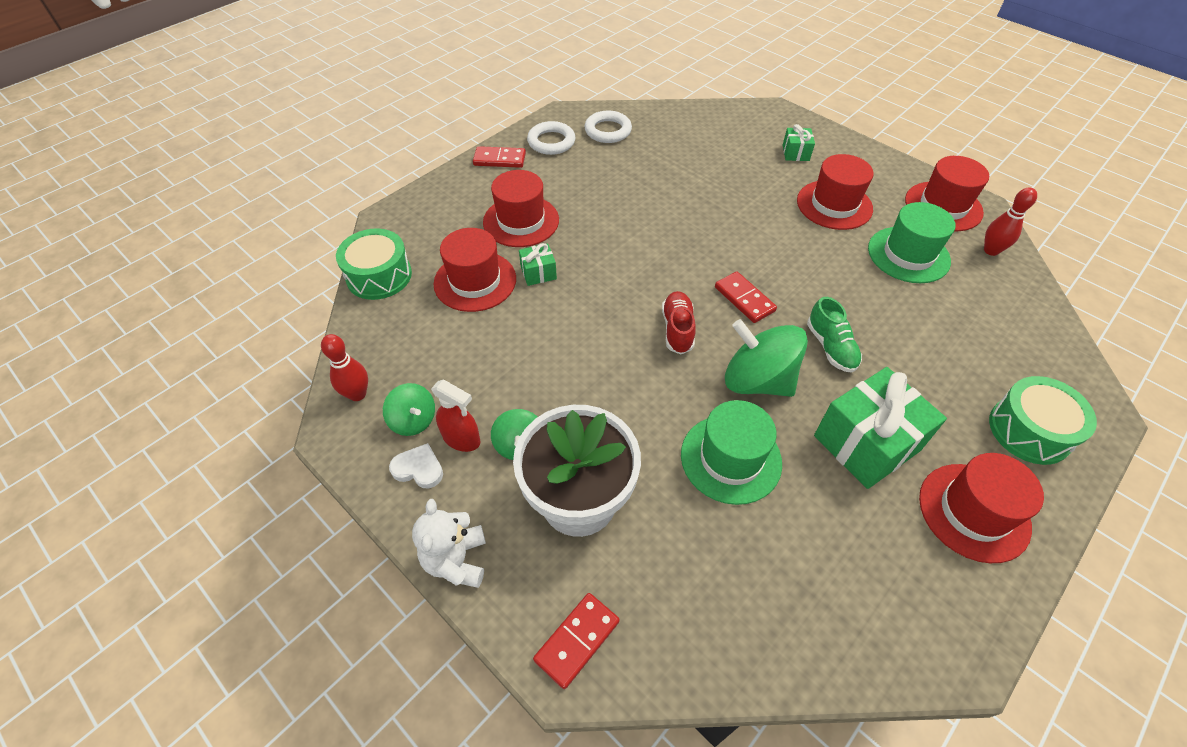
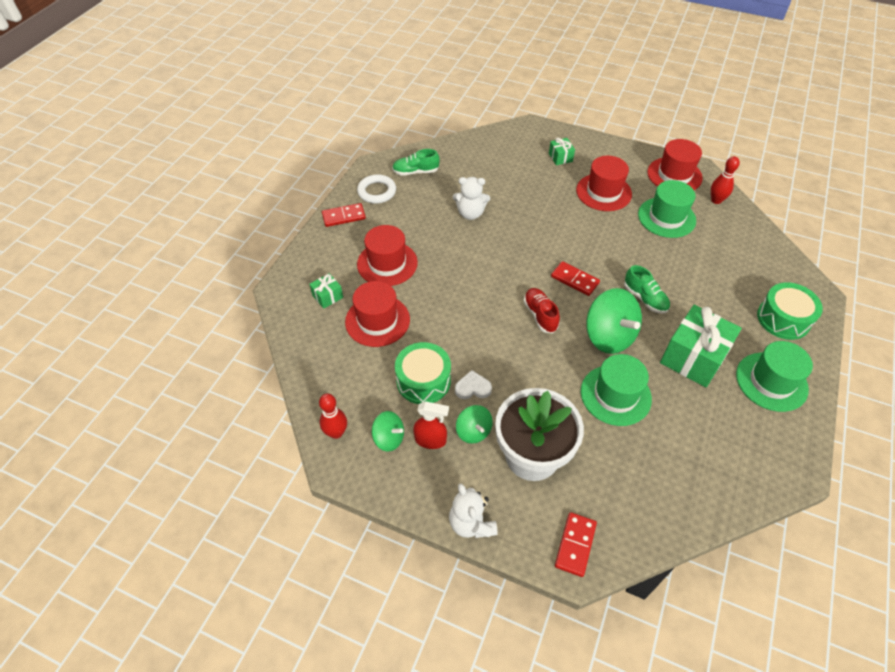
camera: 20 degrees left, 0 degrees up
(379, 276) = (300, 337): green drum -> green drum (423, 380)
(418, 468) = (411, 471): white heart -> white heart (473, 388)
(538, 273) = (421, 301): green gift -> green gift (327, 296)
(608, 131) = (415, 172): white ring -> green shoe
(649, 190) = (470, 213): none -> white teddy bear
(757, 380) = (609, 336): green spinning top -> green spinning top turned 135 degrees counterclockwise
(973, 512) = (771, 381): red hat -> green hat

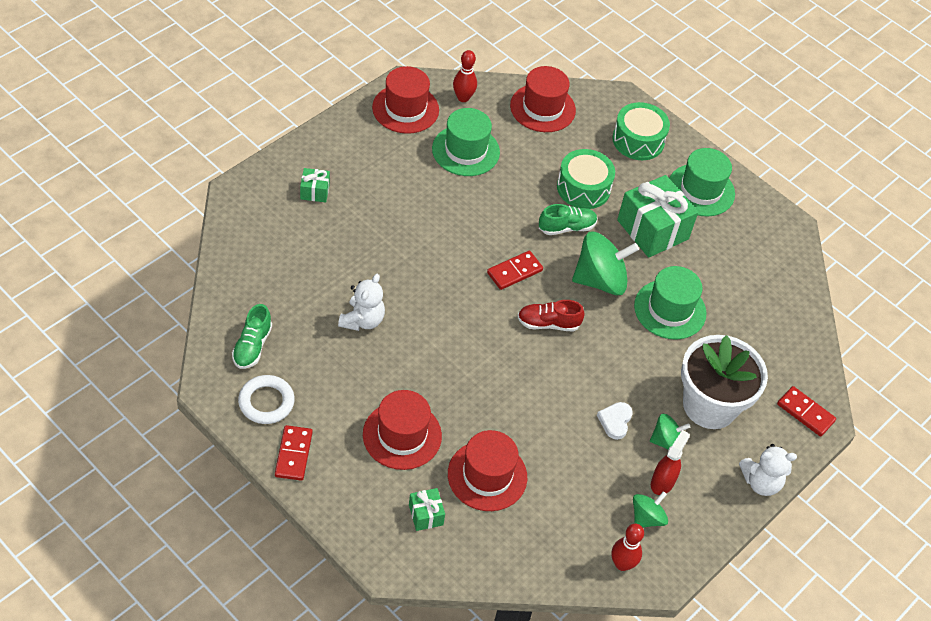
camera: 75 degrees left, 0 degrees up
(423, 380) = (588, 461): green drum -> green drum (583, 188)
(603, 192) = (397, 182): red hat -> red hat (542, 108)

